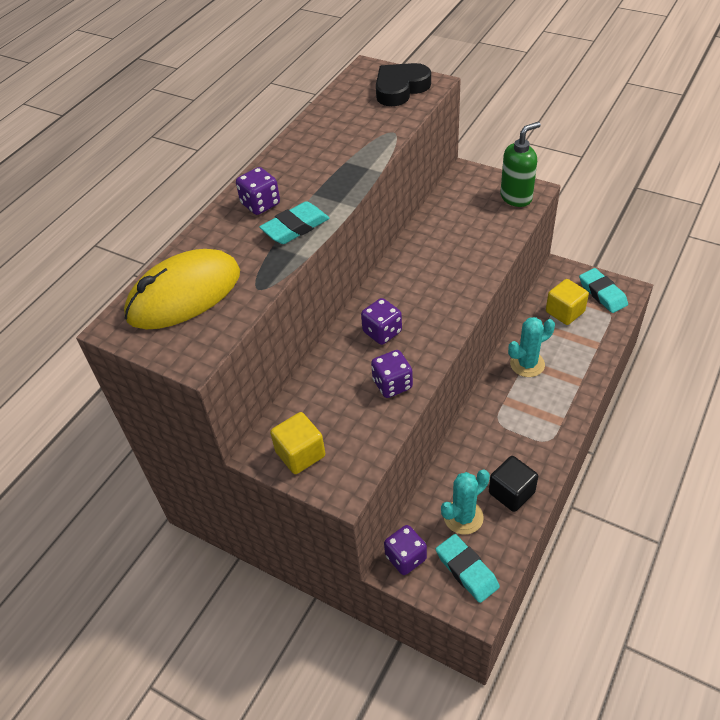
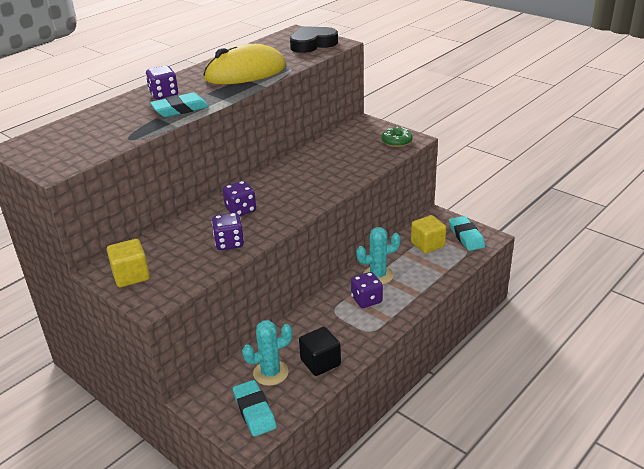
camera: 10 degrees right, 15 degrees down
(184, 295) = (73, 136): yellow mouse -> yellow mouse (245, 72)
(405, 557) = (208, 393): purple dice -> purple dice (366, 300)
(516, 197) = (396, 141): green soap dispenser -> green donut

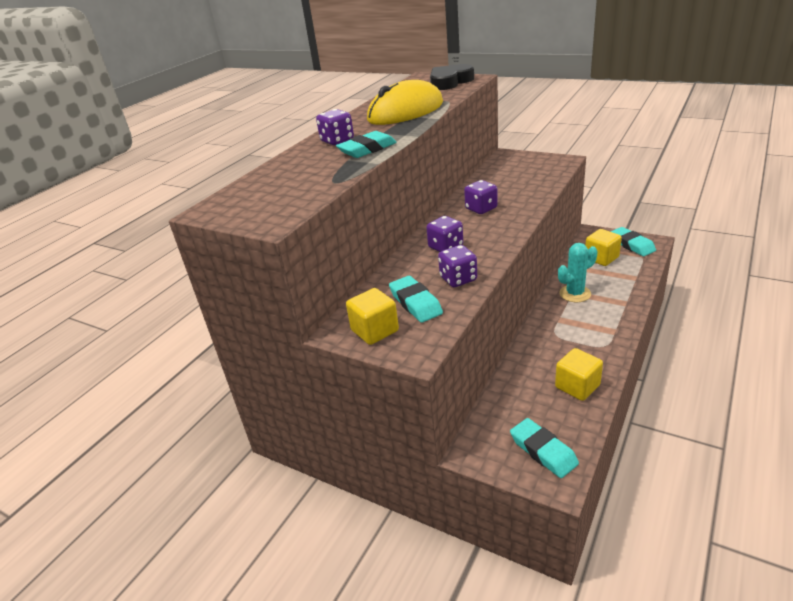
camera: 10 degrees left, 0 degrees up
(179, 258) = (415, 303): none -> turquoise eraser
(270, 373) = (533, 408): turquoise cactus -> none
(320, 362) = (577, 386): black cube -> yellow cube
(366, 300) = (580, 318): purple dice -> purple dice (481, 209)
(396, 141) = (550, 164): green donut -> none

